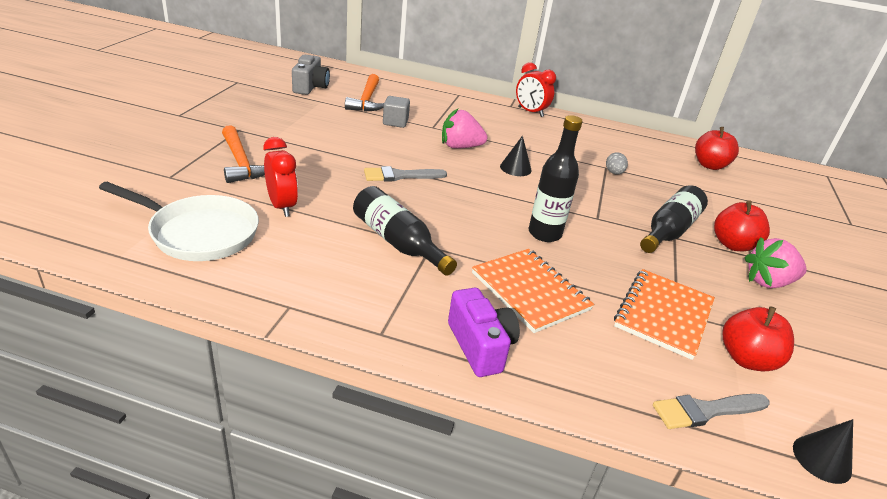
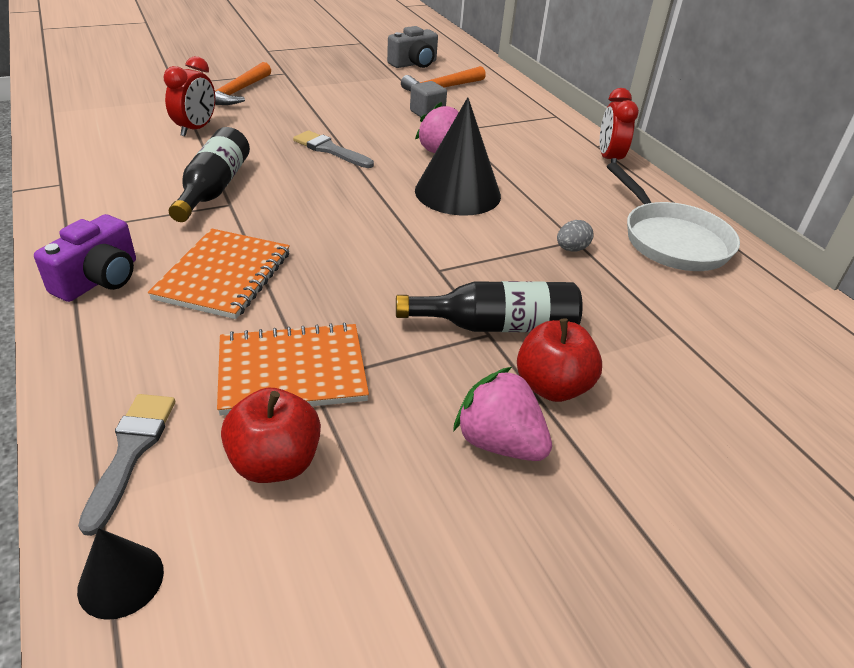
camera: 50 degrees right, 5 degrees up
(199, 233) = (114, 120): white pan -> white pan (671, 240)
(515, 168) = (457, 192): black cone -> black cone, size x2.08
(544, 234) = (348, 250): black bottle -> none
(706, 411) = (131, 452): grey brush -> grey brush turned 60 degrees clockwise
(709, 165) = (755, 311): red apple -> none

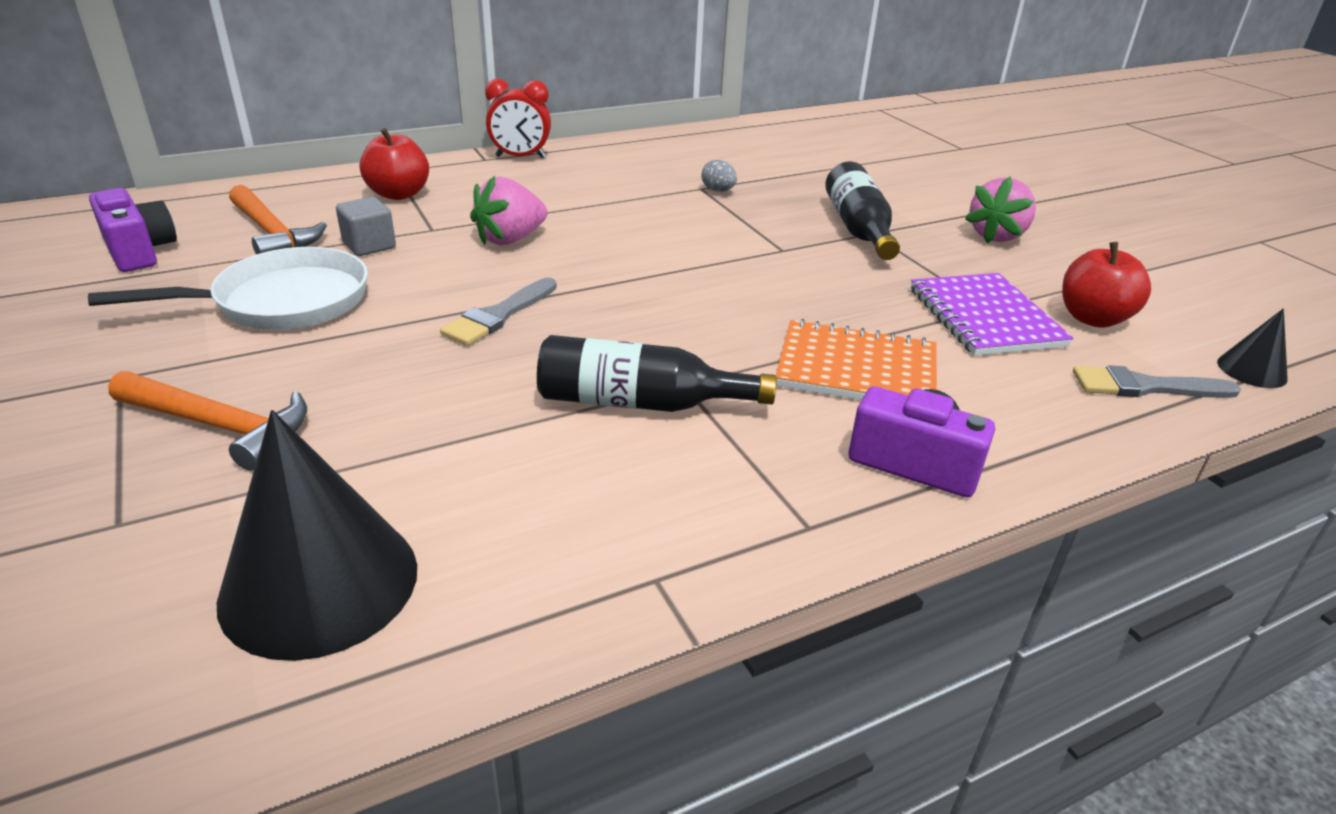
camera: 90 degrees left, 5 degrees down
(196, 129) = (406, 452): red clock -> none
(292, 371) = (984, 317): orange notebook -> purple notebook
(414, 64) = (139, 251): grey camera -> purple camera
(457, 192) = (615, 235): black cone -> black cone (319, 583)
(552, 386) = (922, 214): red apple -> red apple (398, 194)
(671, 240) = (687, 152): white pan -> white pan (282, 302)

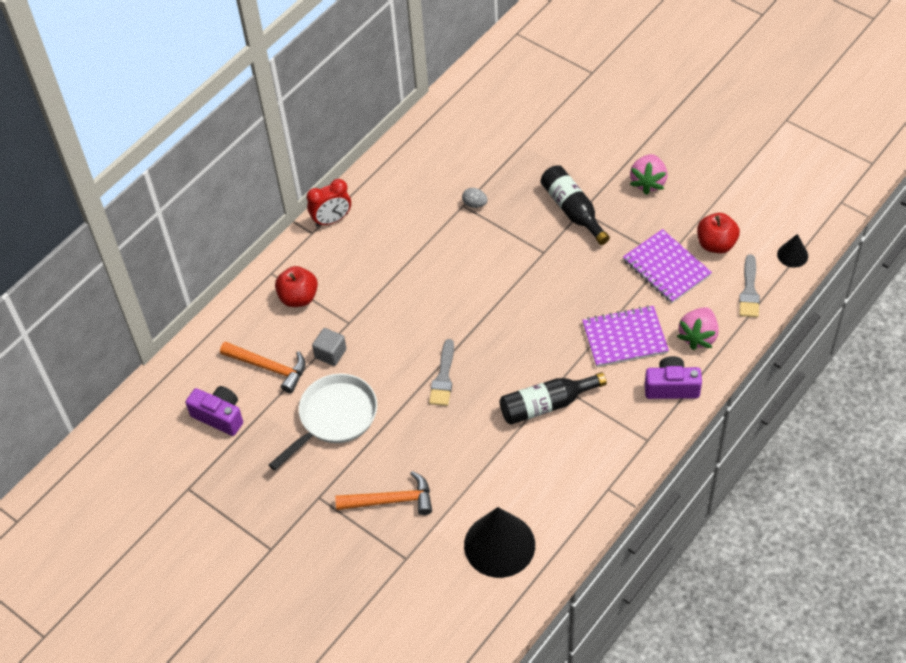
camera: 20 degrees left, 20 degrees up
(510, 239) = (398, 312): pink strawberry -> pink strawberry (698, 336)
(856, 369) = (624, 338): orange notebook -> purple notebook
(1145, 387) = (749, 291): grey brush -> grey brush turned 60 degrees counterclockwise

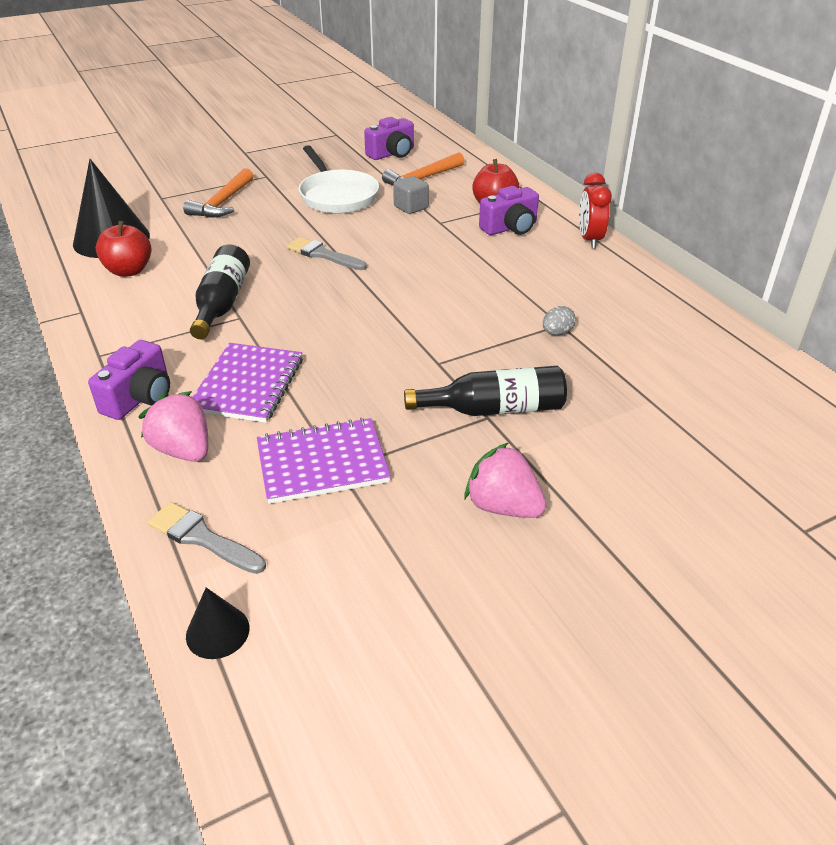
camera: 110 degrees right, 15 degrees down
(336, 274) = (510, 228): none -> purple camera
(716, 244) = (321, 537): red apple -> red apple (129, 271)

